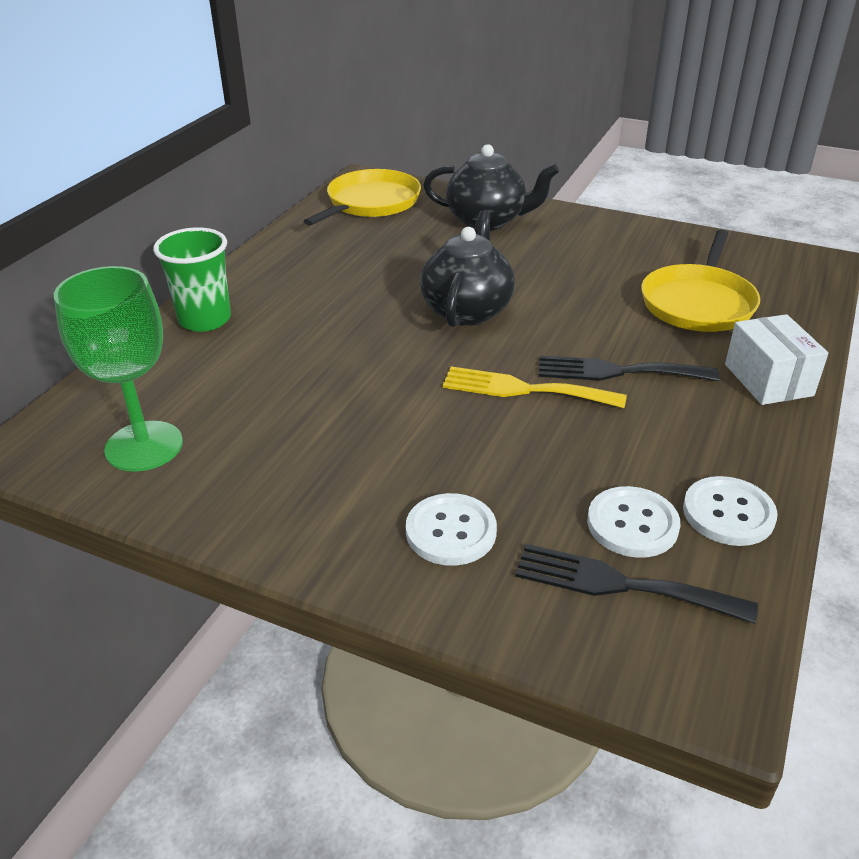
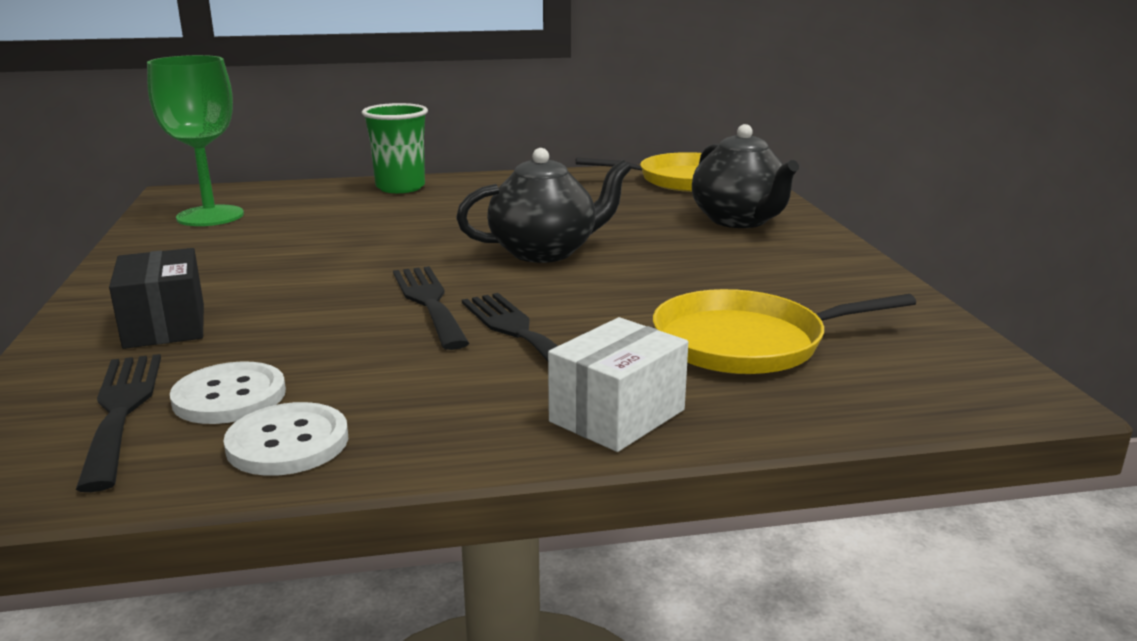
camera: 55 degrees right, 15 degrees down
(451, 531) = (165, 326): white button -> black box
(524, 389) = (429, 302): yellow fork -> black fork

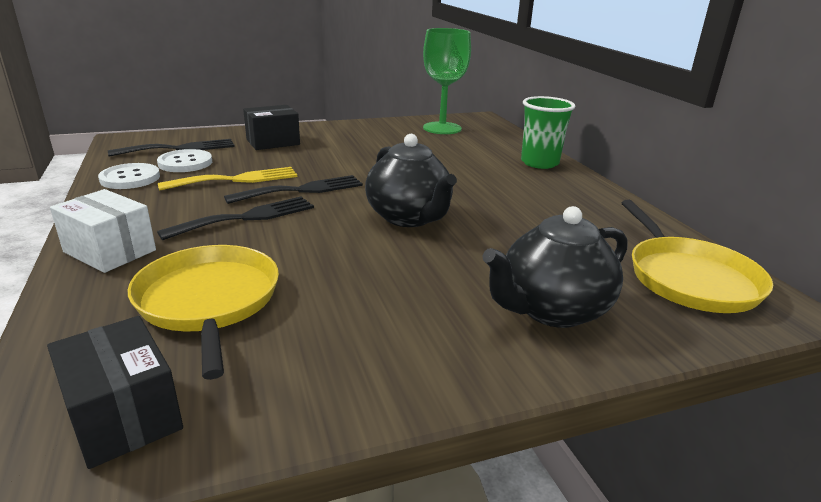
camera: 80 degrees right, 5 degrees up
(357, 347) = (237, 179): none -> yellow fork
(941, 363) = (124, 415): none -> black box

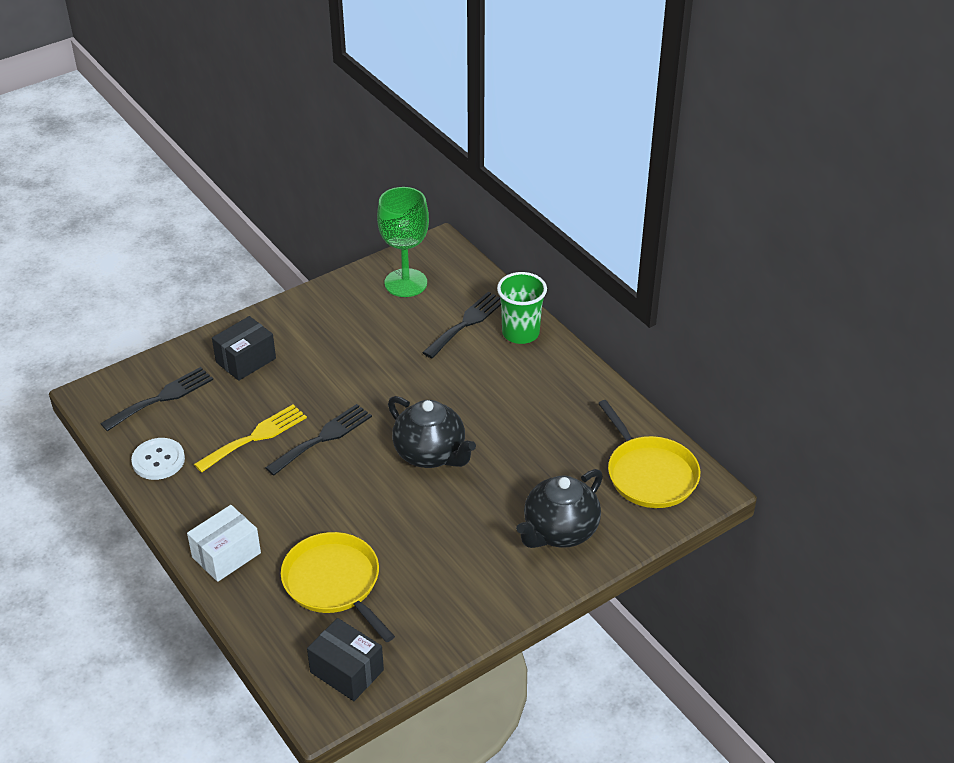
camera: 15 degrees left, 15 degrees up
(110, 251) = (226, 555): white box -> white box turned 60 degrees counterclockwise
(185, 163) = (188, 422): white button -> none
(247, 217) = (301, 488): black fork -> black fork (466, 323)

